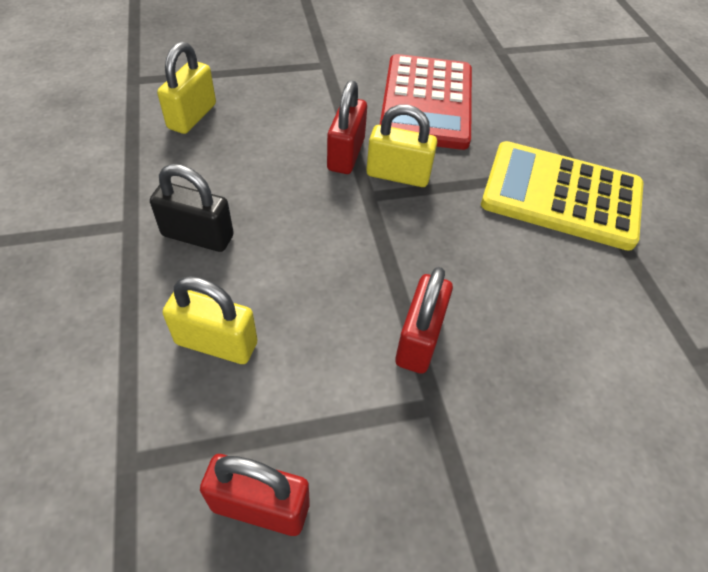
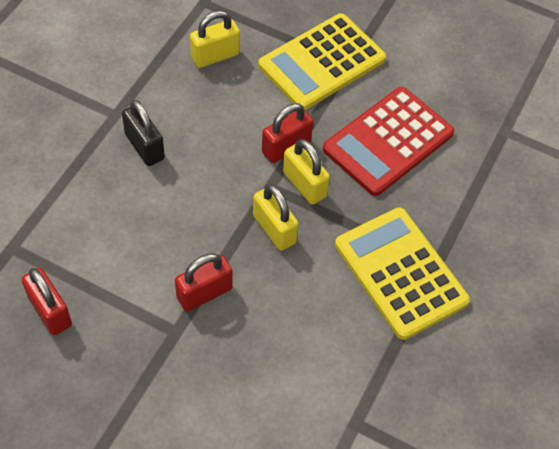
camera: 40 degrees right, 5 degrees up
(216, 343) = (99, 218): yellow padlock -> yellow padlock (274, 229)
(301, 74) = (322, 62): none -> yellow calculator

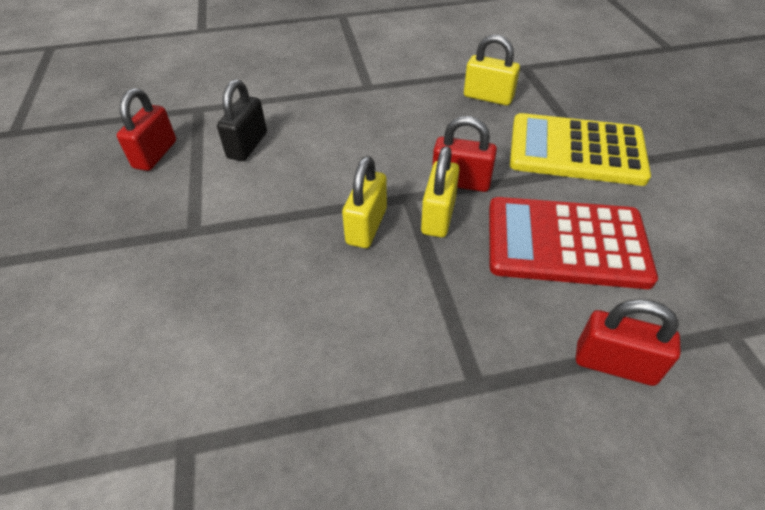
camera: 55 degrees right, 10 degrees down
(144, 146) = (357, 113): black padlock -> black padlock (247, 145)
(204, 293) = (250, 224): red padlock -> red padlock (615, 364)
(400, 273) = (426, 357): yellow calculator -> none

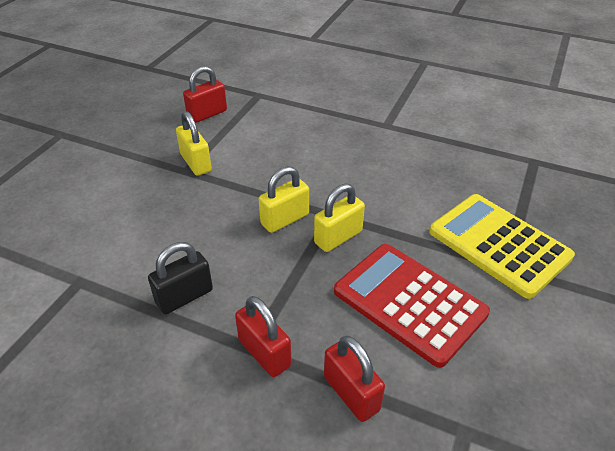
camera: 35 degrees right, 5 degrees down
(247, 145) = (264, 132): black padlock -> black padlock (184, 296)
(461, 182) = (379, 223): red padlock -> red padlock (264, 353)
(488, 97) = (472, 172): yellow padlock -> yellow padlock (196, 163)

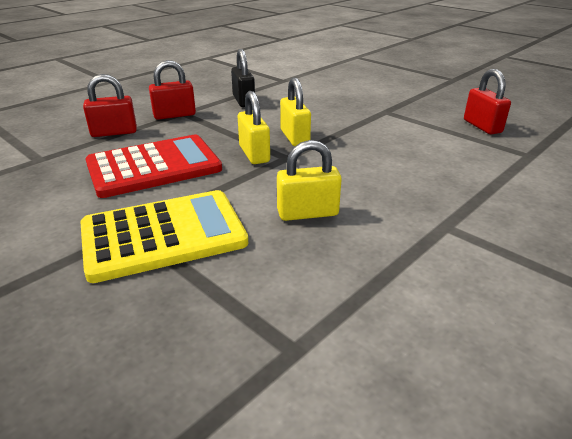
camera: 110 degrees right, 10 degrees down
(196, 163) = (395, 115): yellow padlock -> yellow padlock (307, 213)

